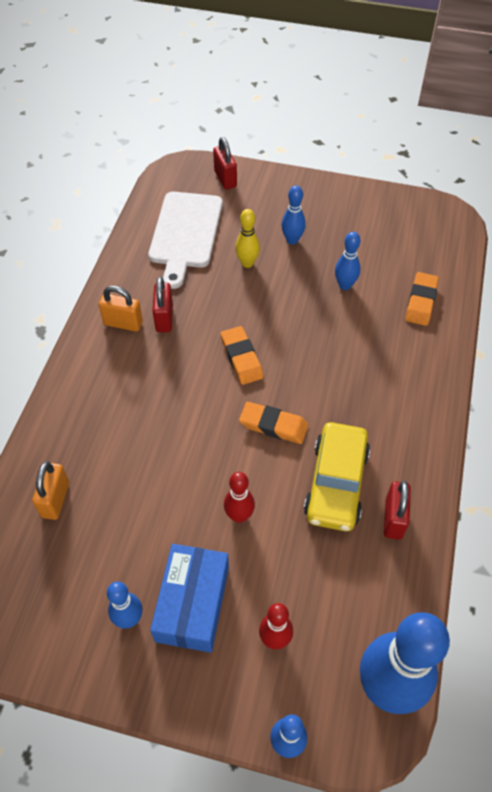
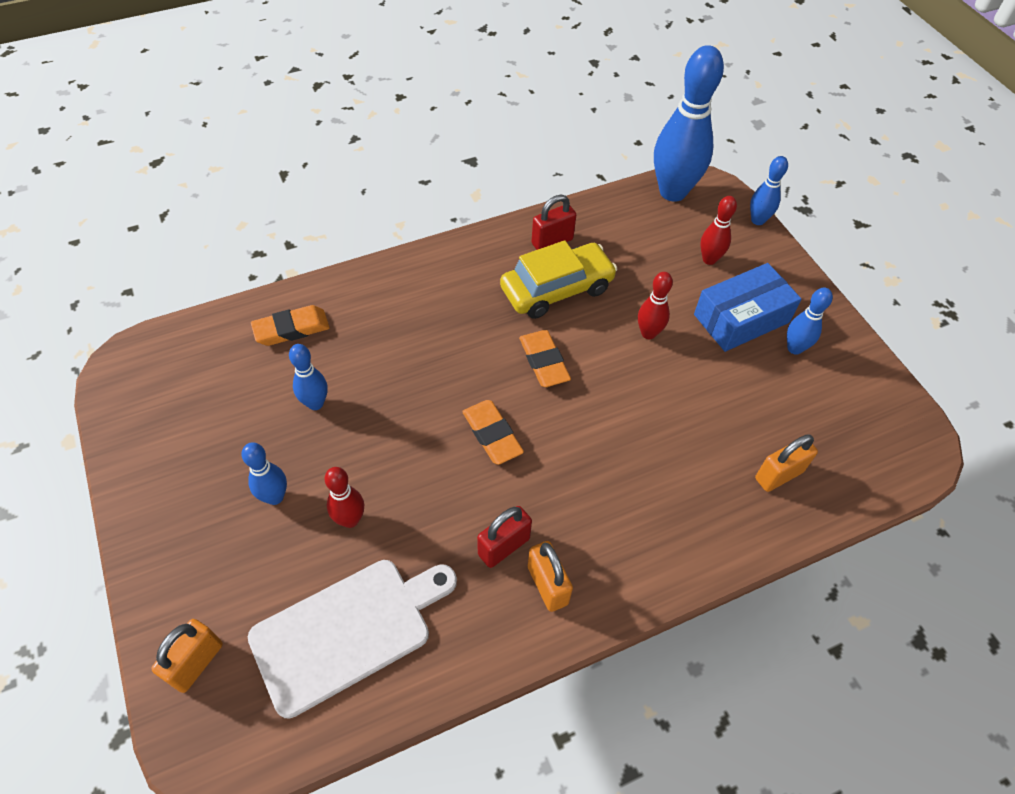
camera: 130 degrees left, 0 degrees up
(225, 179) = (196, 663): red padlock -> orange padlock
(241, 358) = (492, 435): orange eraser -> orange eraser turned 60 degrees counterclockwise
(247, 263) = (350, 519): yellow bowling pin -> red bowling pin

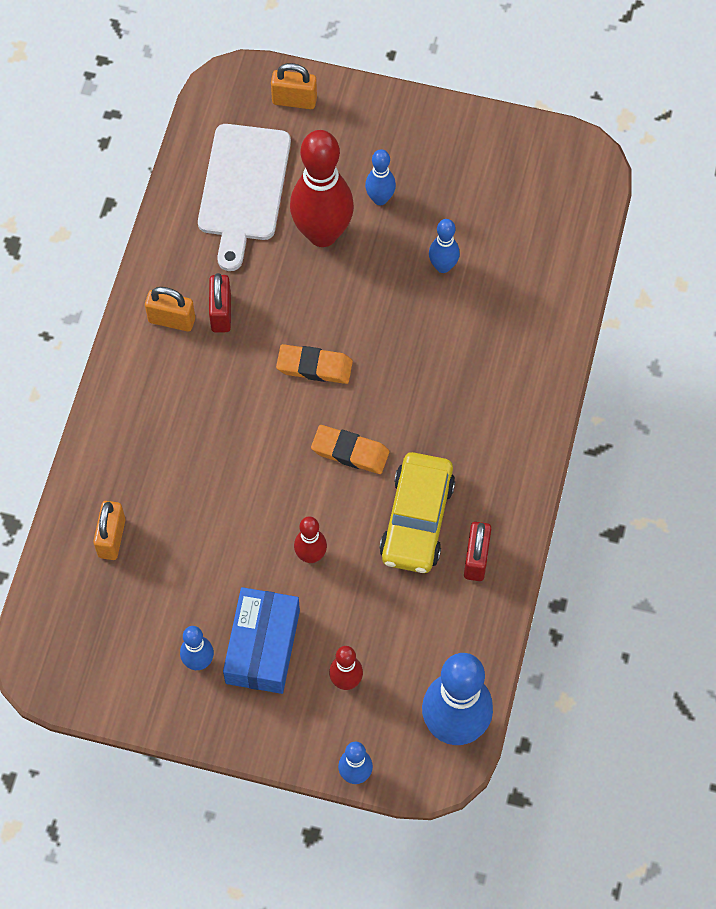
camera: 130 degrees right, 10 degrees up
(196, 663) = (294, 100): orange padlock -> orange padlock turned 60 degrees counterclockwise
(291, 329) = (534, 290): orange eraser -> none
(350, 519) = (322, 234): red bowling pin -> red bowling pin, size x2.05

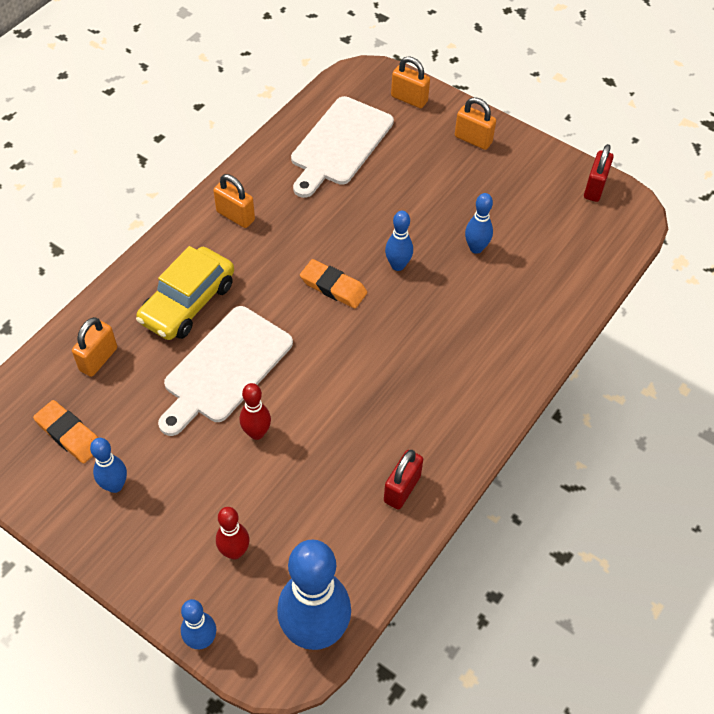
camera: 20 degrees right, 10 degrees down
(221, 313) = (277, 224): red padlock -> red padlock (595, 188)
(246, 499) = (225, 368): none -> white cutting board
(262, 646) = (176, 493): blue box -> none
(322, 234) = (387, 194): red bowling pin -> none
(350, 452) = (331, 361): orange eraser -> orange eraser (69, 434)
(380, 199) = (446, 184): blue bowling pin -> blue bowling pin (398, 265)
(386, 130) = (473, 139): none -> orange padlock
(417, 519) = (364, 436): yellow car -> yellow car (188, 303)

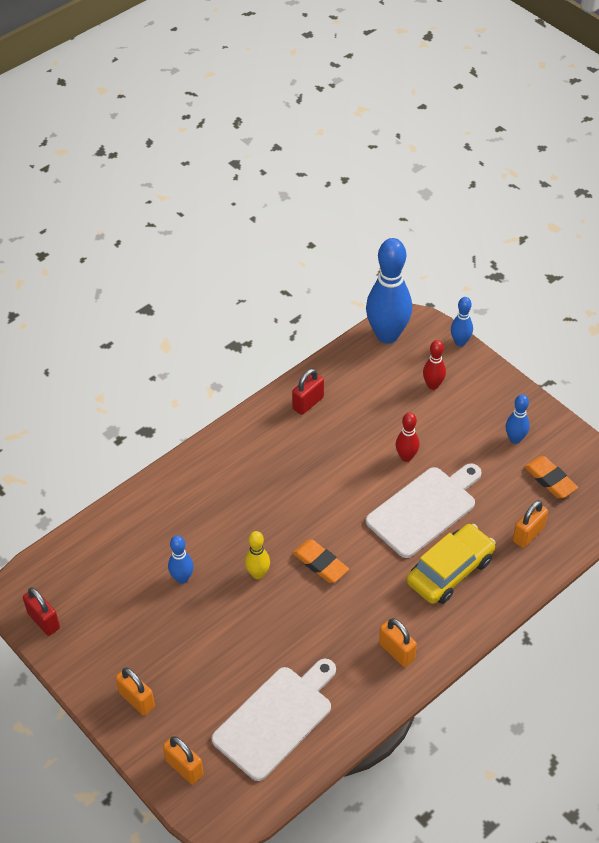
camera: 165 degrees left, 5 degrees down
(398, 265) = (258, 574): blue bowling pin -> yellow bowling pin
(595, 188) = (43, 621): red padlock -> red padlock turned 75 degrees counterclockwise

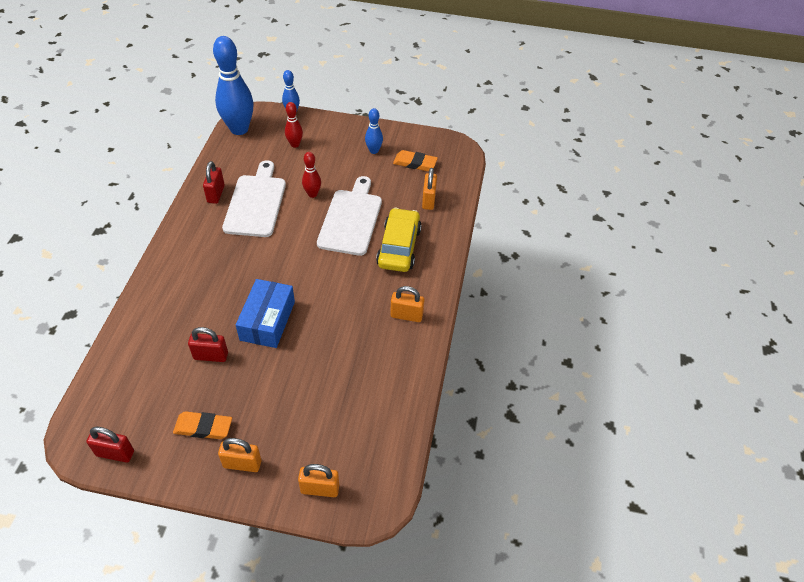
camera: 40 degrees left, 0 degrees up
(182, 578) = (211, 356): blue bowling pin -> red padlock
(258, 574) = (267, 321): yellow bowling pin -> blue box
(276, 719) = (360, 410): white cutting board -> white cutting board (256, 203)
(320, 563) = (308, 289): orange eraser -> orange eraser (203, 427)

